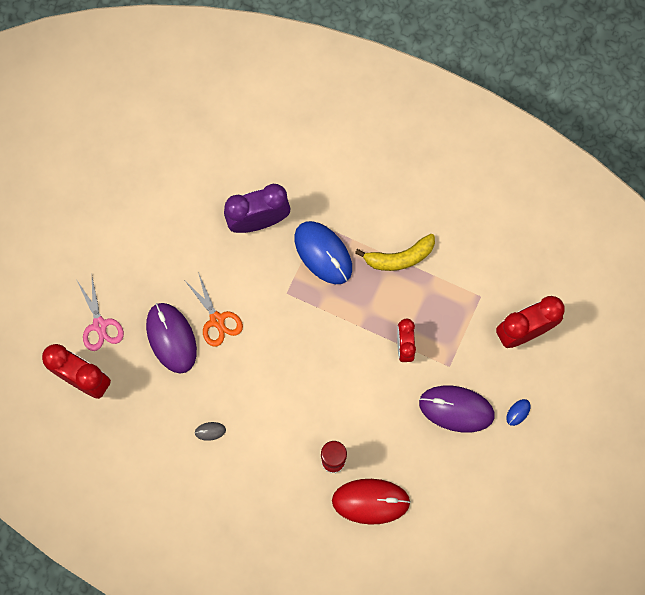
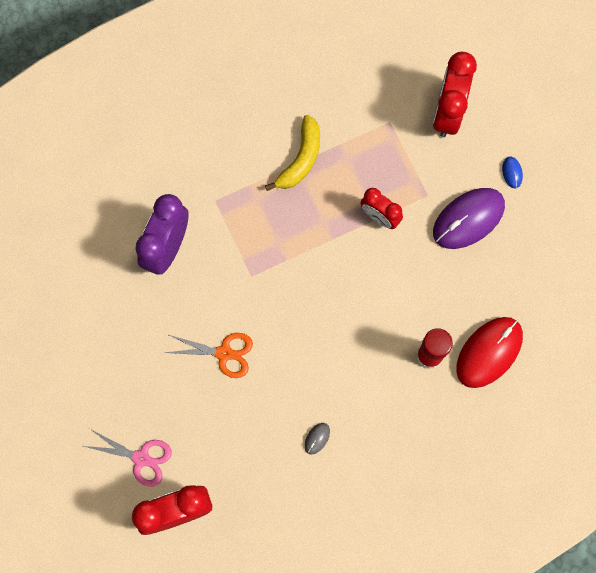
camera: 50 degrees left, 0 degrees up
(171, 338) = (206, 405): purple mouse -> none
(323, 253) = (243, 217): blue mouse -> none

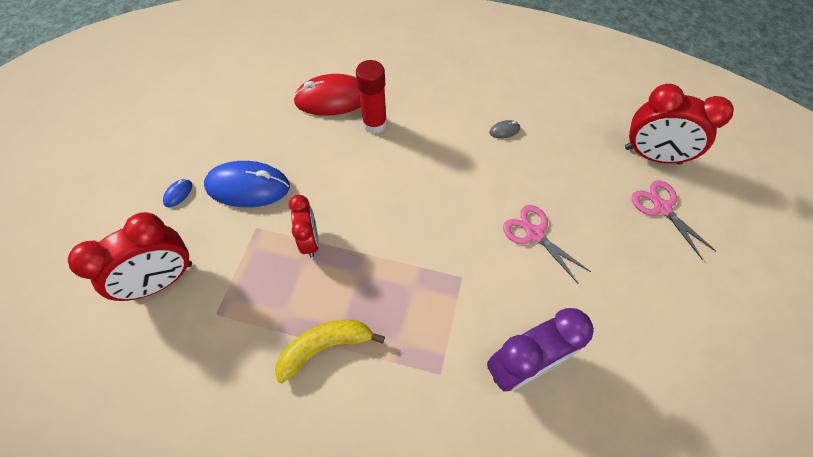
camera: 140 degrees left, 15 degrees down
(224, 353) = (534, 234): orange scissors -> pink scissors
(468, 219) = (248, 187): purple mouse -> blue mouse

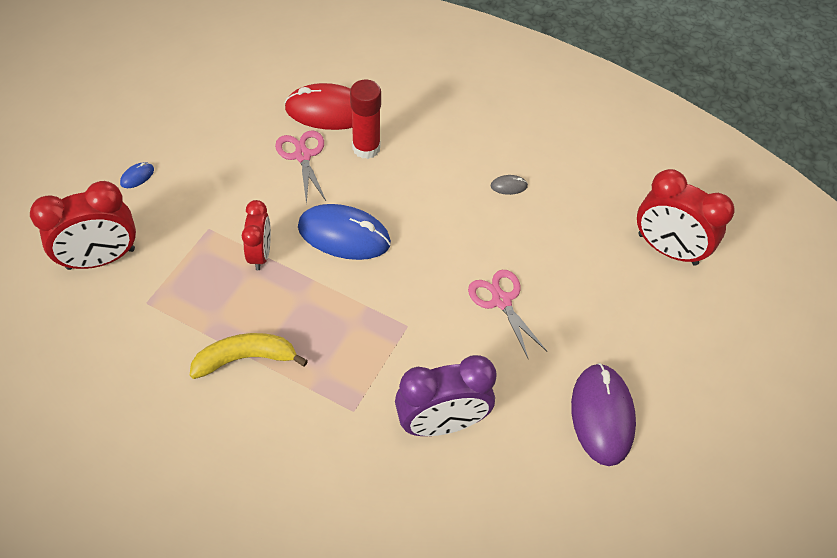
camera: 10 degrees right, 5 degrees down
(248, 187) = (211, 185): blue mouse -> blue mouse (344, 235)
(658, 320) = (602, 415): none -> purple mouse
(662, 208) = (655, 306): pink scissors -> pink scissors (303, 155)

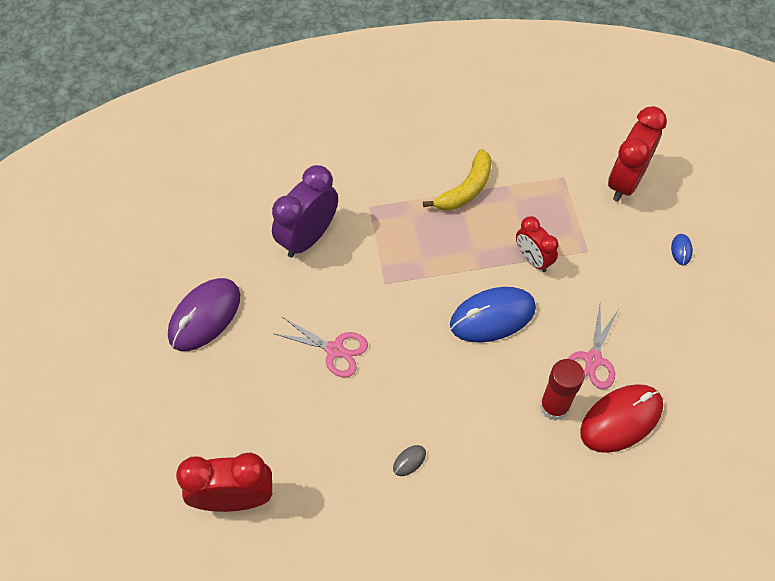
camera: 145 degrees right, 5 degrees up
(303, 155) = (593, 359): pink scissors -> pink scissors turned 75 degrees clockwise
(602, 415) = (204, 316): purple mouse -> purple mouse turned 75 degrees clockwise

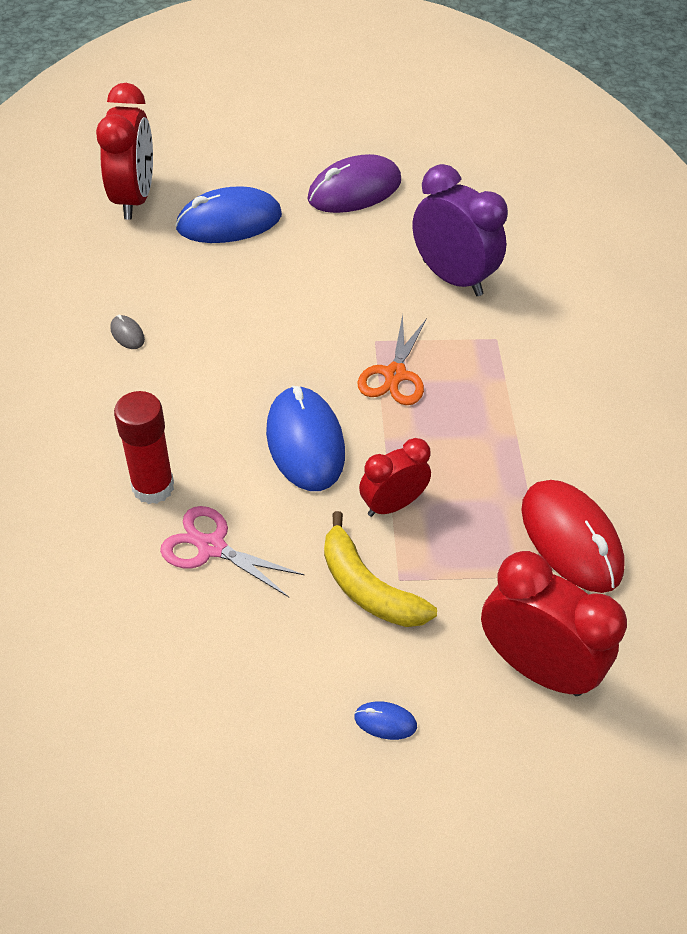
camera: 95 degrees right, 10 degrees down
(204, 316) = (354, 190): purple mouse -> purple mouse turned 75 degrees counterclockwise
(258, 409) = (229, 222): none -> blue mouse
(335, 350) = (288, 287): pink scissors -> none
(417, 267) = (395, 375): none -> orange scissors
(465, 189) = (522, 444): yellow banana -> yellow banana (367, 587)
(621, 419) = (109, 562): red mouse -> red mouse (570, 539)

